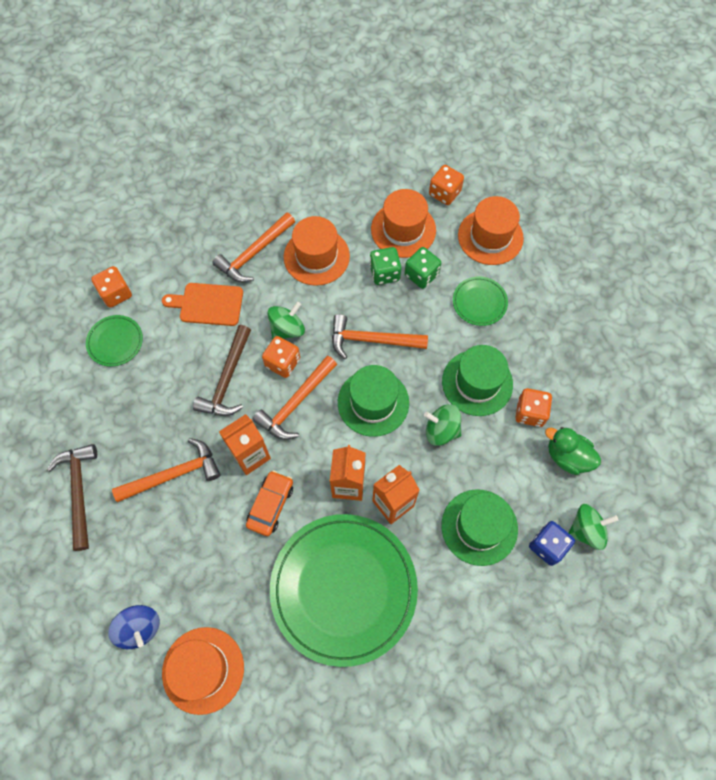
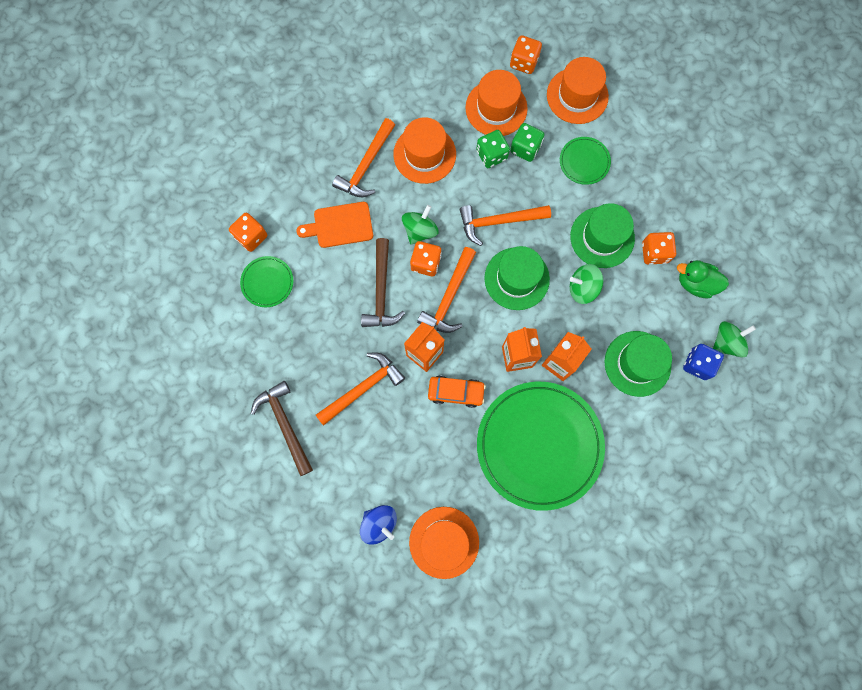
camera: 15 degrees left, 10 degrees up
(270, 505) = (456, 392): orange car -> orange car turned 90 degrees clockwise

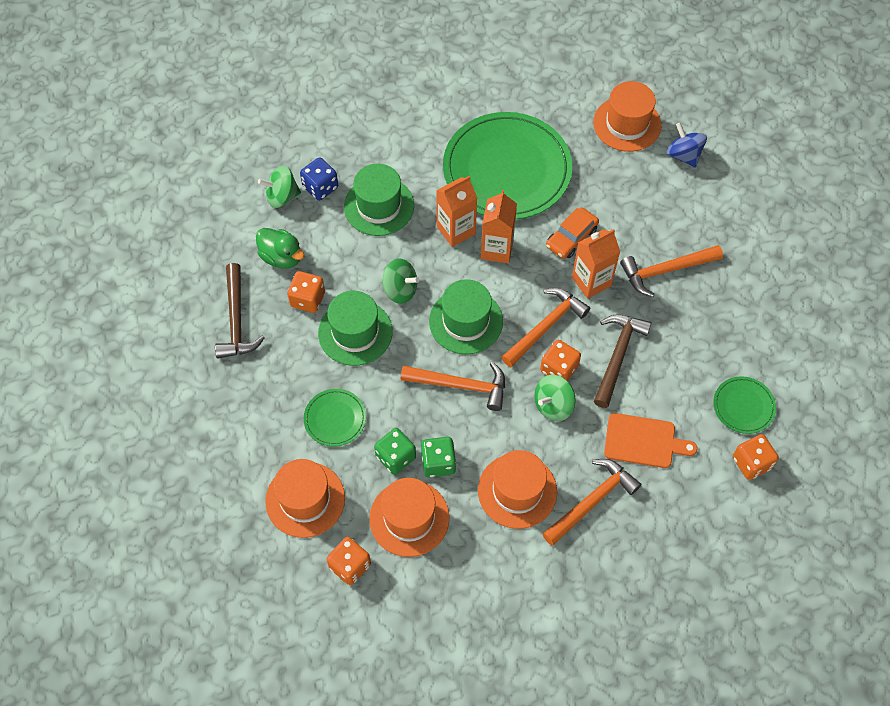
camera: 160 degrees left, 15 degrees down
(285, 424) = (755, 263): brown hammer -> brown hammer (236, 320)
(456, 392) = (571, 238): orange car -> orange car turned 75 degrees counterclockwise

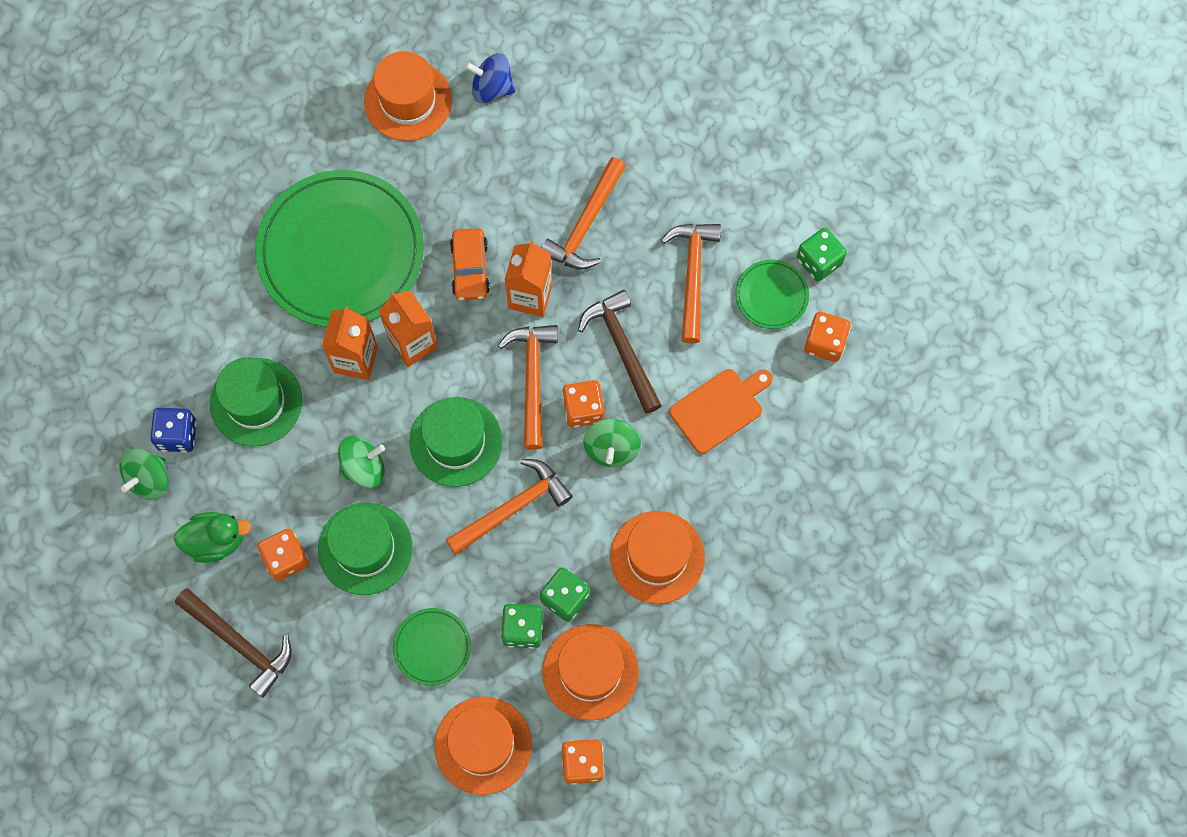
camera: 45 degrees left, 10 degrees up
(592, 501) = (728, 504): orange hammer -> orange hammer (693, 275)
(795, 413) = (819, 261): none -> green dice

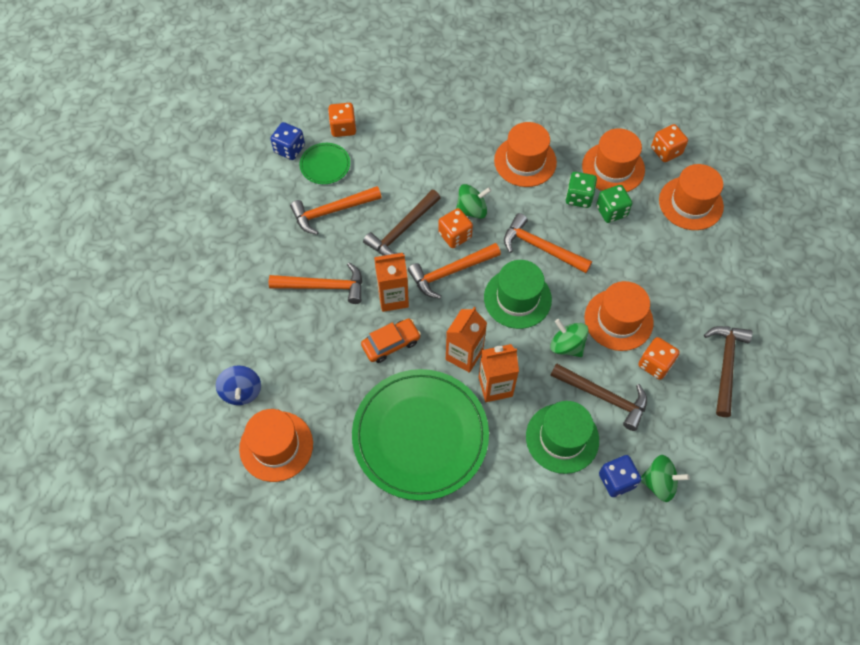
camera: 115 degrees left, 10 degrees down
(216, 541) = (671, 415): green duck -> none
(278, 475) = (604, 397): none -> brown hammer
(365, 548) = (618, 320): green hat -> orange hat
(432, 647) = (653, 254): green plate -> none
(719, 408) = (414, 164): orange cutting board -> none
(819, 261) = (289, 149): green dice -> blue dice

